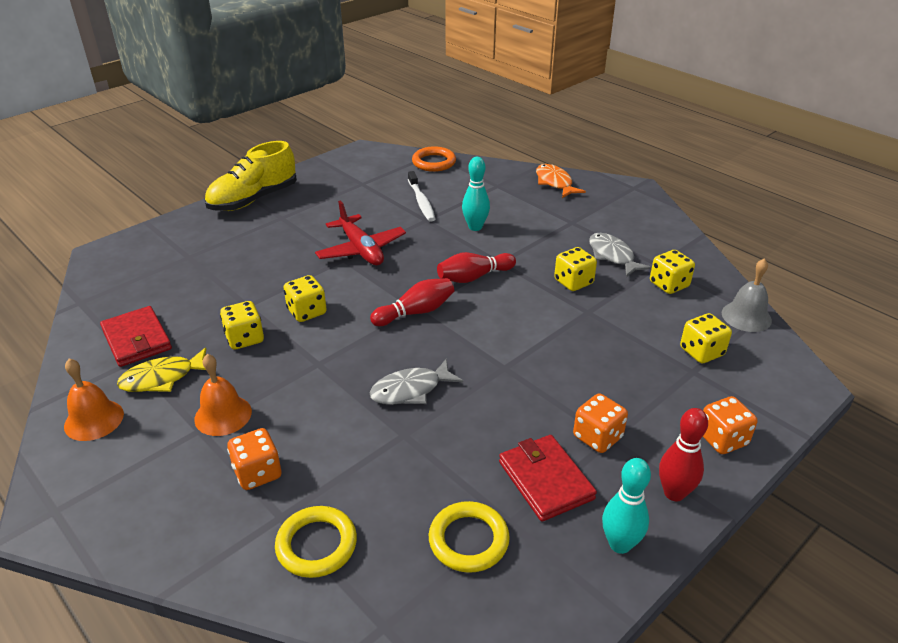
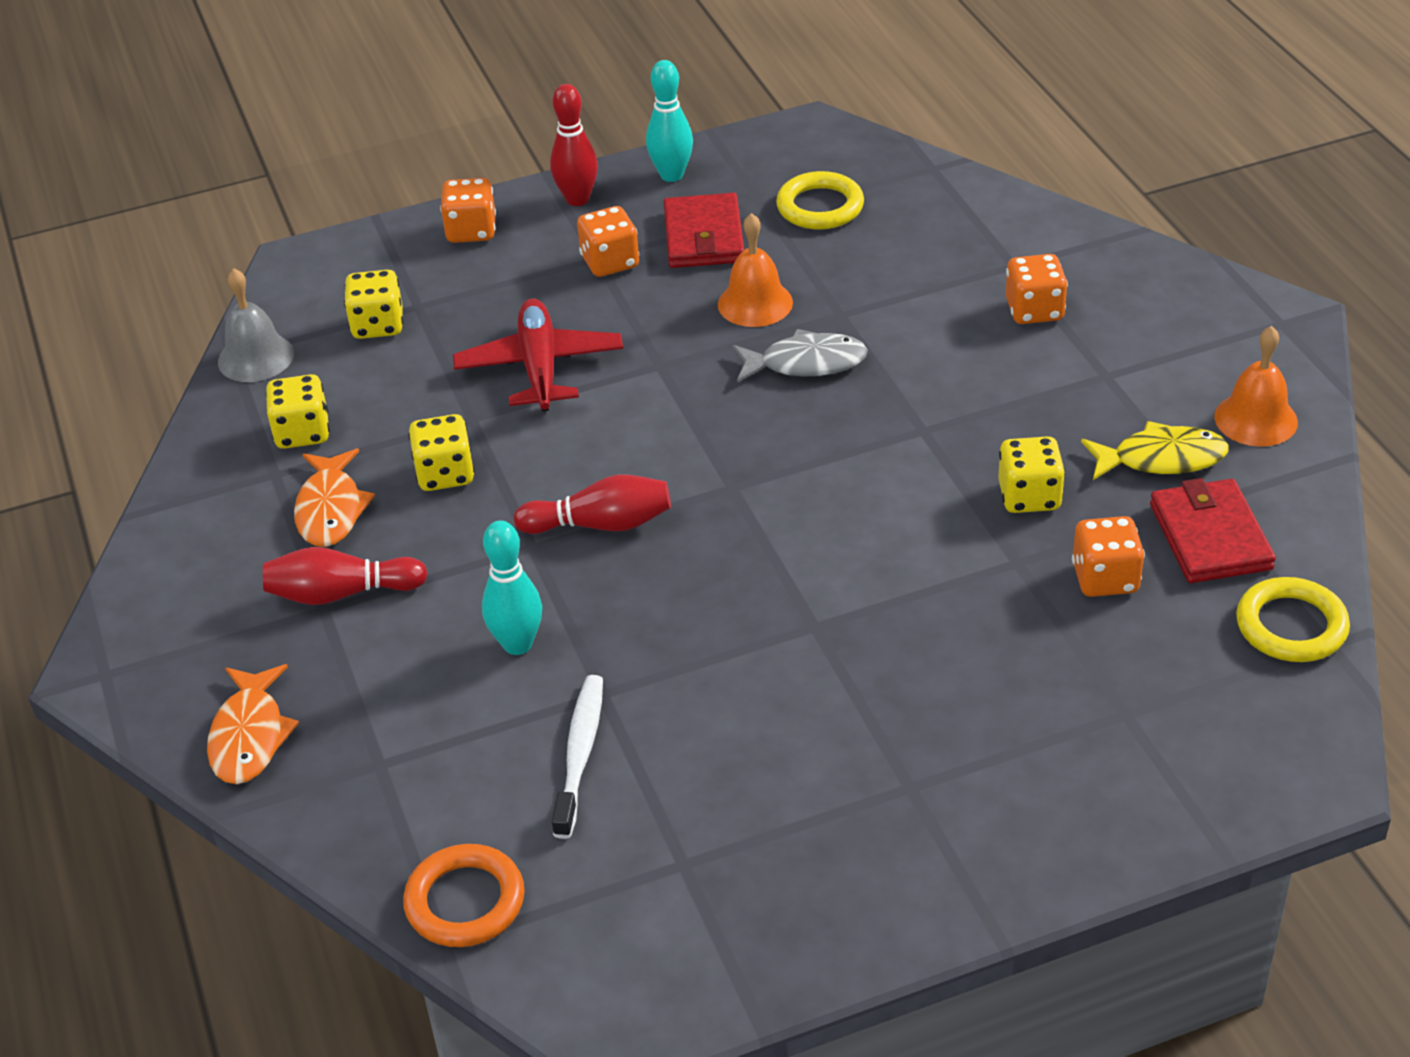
camera: 155 degrees left, 5 degrees up
(198, 307) = (1105, 578): none -> orange dice
(223, 415) = (1073, 386): orange bell -> orange bell (755, 303)
(253, 200) = (964, 872): yellow shoe -> none
(307, 312) = (916, 523): yellow dice -> none
(316, 545) = (980, 234): yellow ring -> yellow ring (1291, 626)
(361, 250) = (772, 641): red plane -> red plane (540, 367)
(416, 312) = (737, 479): red bowling pin -> red bowling pin (341, 593)
(612, 256) = (330, 509): grey fish -> orange fish

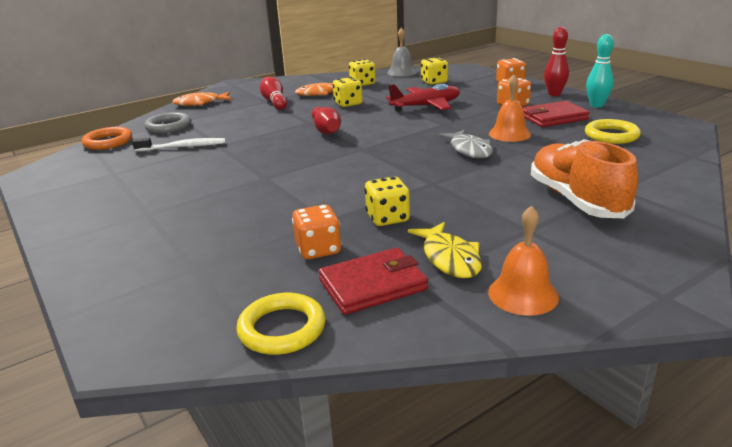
camera: 75 degrees right, 15 degrees down
(411, 790) = (168, 126): none -> grey ring
(517, 644) = (248, 128): turquoise bowling pin -> none
(1034, 310) = (576, 200): orange dice -> orange shoe

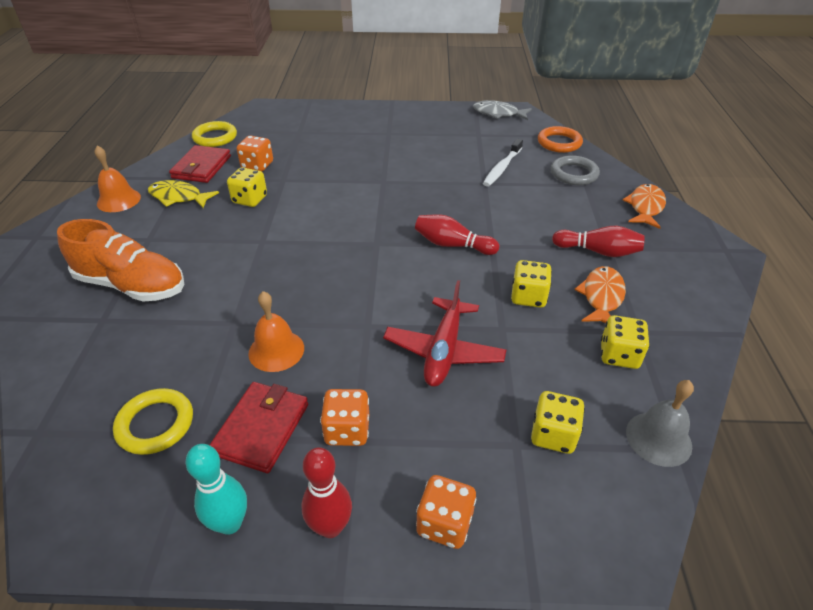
camera: 125 degrees right, 15 degrees up
(469, 150) = (283, 296): grey fish -> grey fish (498, 114)

